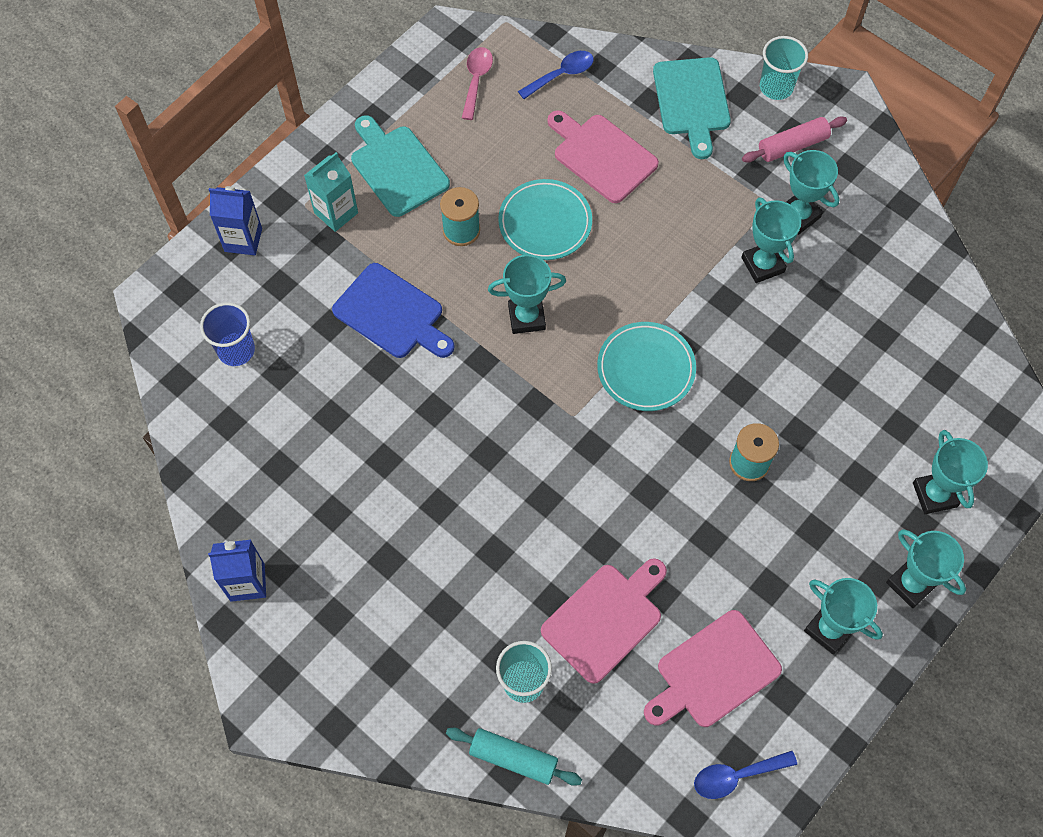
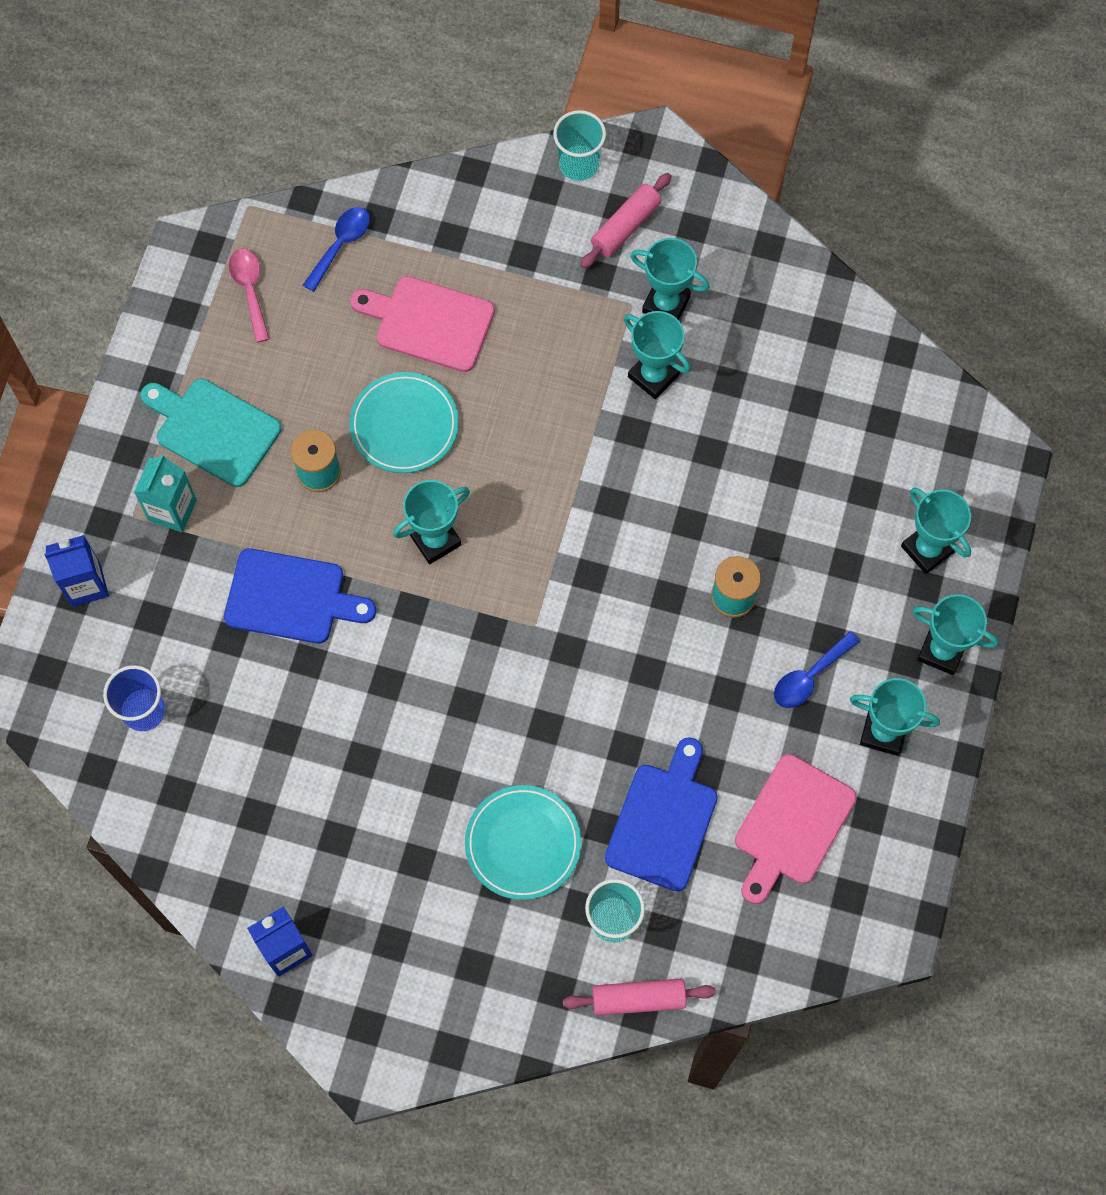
camera: 25 degrees left, 5 degrees up
(513, 758) = (638, 999): turquoise rolling pin -> pink rolling pin
(605, 619) = (663, 821): pink cutting board -> blue cutting board
(646, 369) = (585, 542): turquoise plate -> turquoise plate (523, 844)
(692, 101) = (496, 218): turquoise cutting board -> none
(736, 776) = (857, 916): blue spoon -> blue spoon (809, 676)

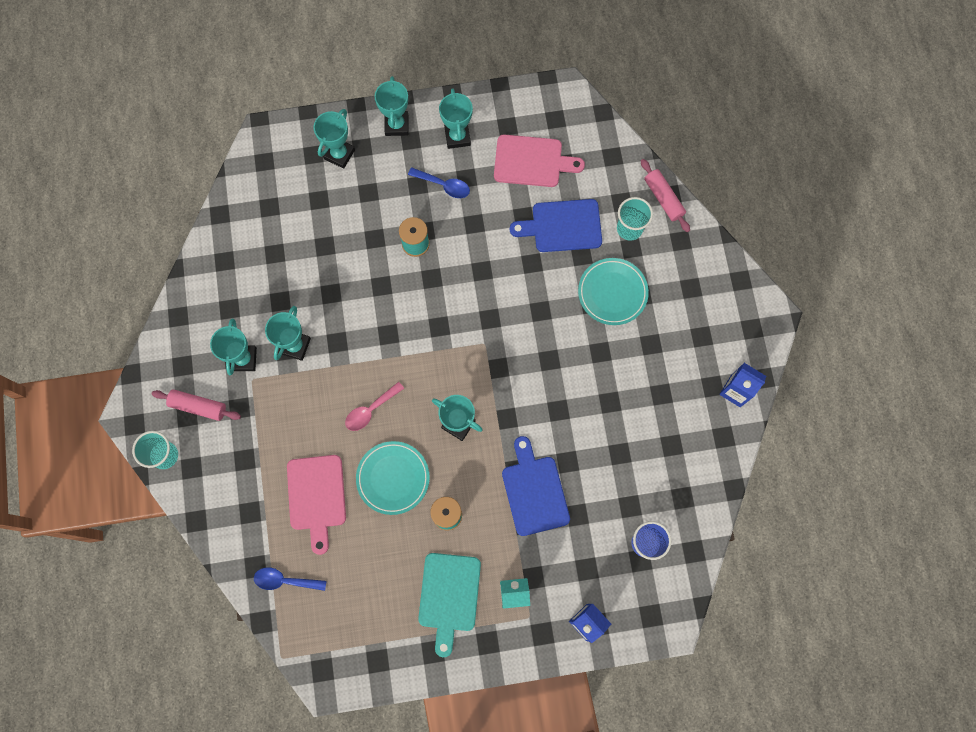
camera: 115 degrees left, 5 degrees up
(250, 290) = (342, 624): pink spoon -> pink spoon (370, 410)

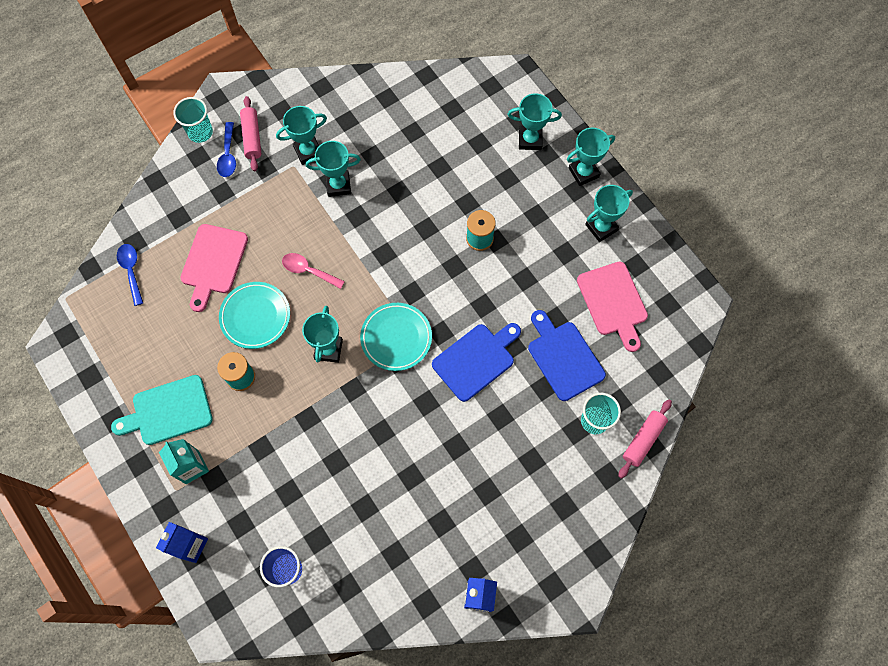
camera: 65 degrees right, 5 degrees down
(317, 497) = (213, 262): pink cutting board -> pink cutting board turned 45 degrees counterclockwise
(444, 185) = (547, 237): blue spoon -> blue spoon (228, 155)
(534, 491) = (294, 444): blue cutting board -> blue cutting board (476, 360)
(612, 293) = (521, 432): turquoise plate -> turquoise plate (396, 338)

